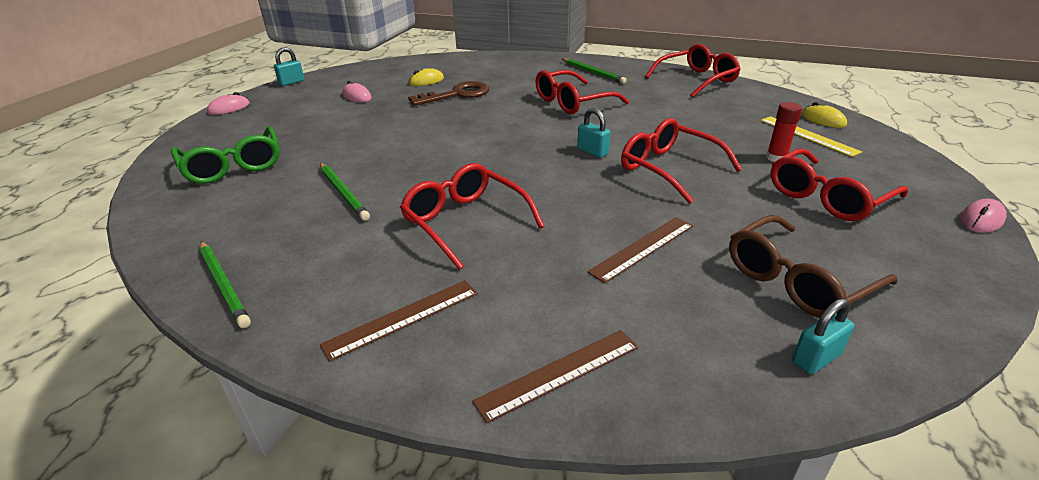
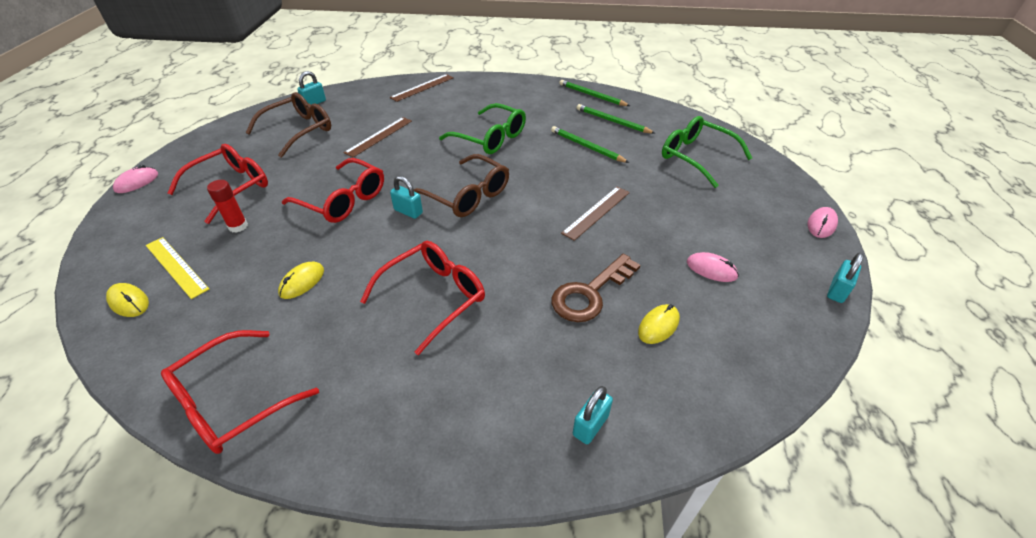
camera: 165 degrees right, 10 degrees up
(402, 318) = (496, 95): brown ruler -> brown ruler (597, 212)
(465, 222) = (490, 138): red glasses -> green glasses
(496, 62) = (590, 425): none -> turquoise padlock
(525, 158) = (467, 195): none -> brown glasses
(593, 73) = (405, 403): green pencil -> green pencil (612, 121)
(681, 117) = (302, 282): none -> yellow mouse

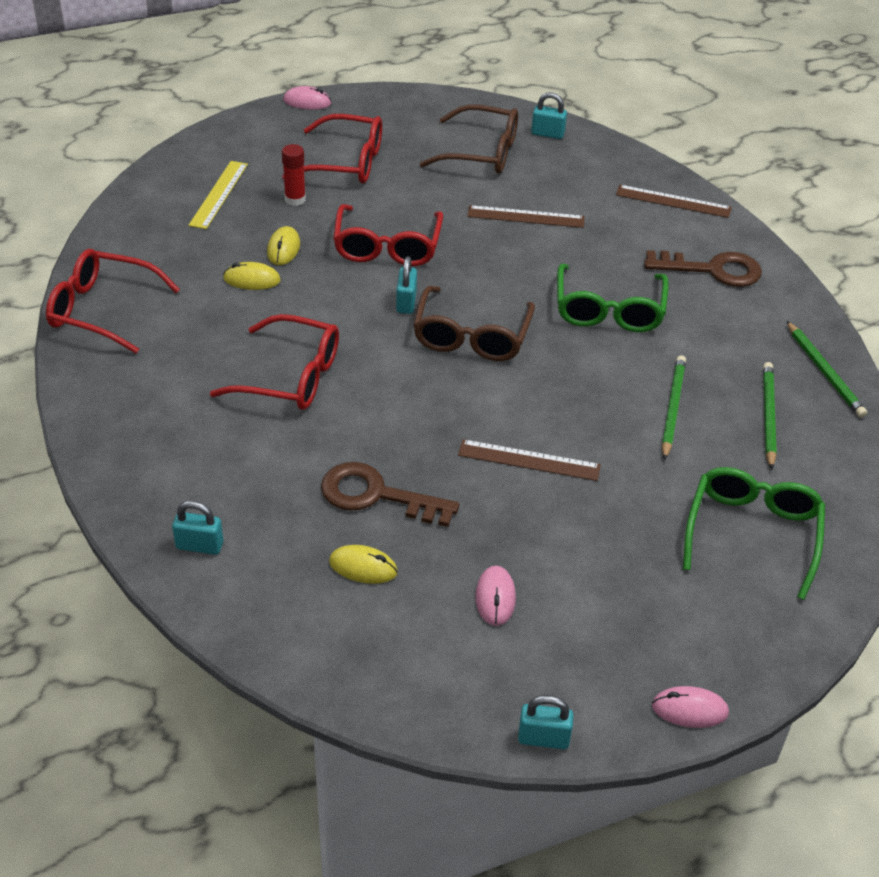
camera: 60 degrees right, 0 degrees up
(129, 302) = (163, 194): yellow mouse -> yellow mouse (283, 248)
(489, 96) = (712, 270): none -> brown key
(592, 95) = (825, 372): green pencil -> green pencil turned 150 degrees clockwise

